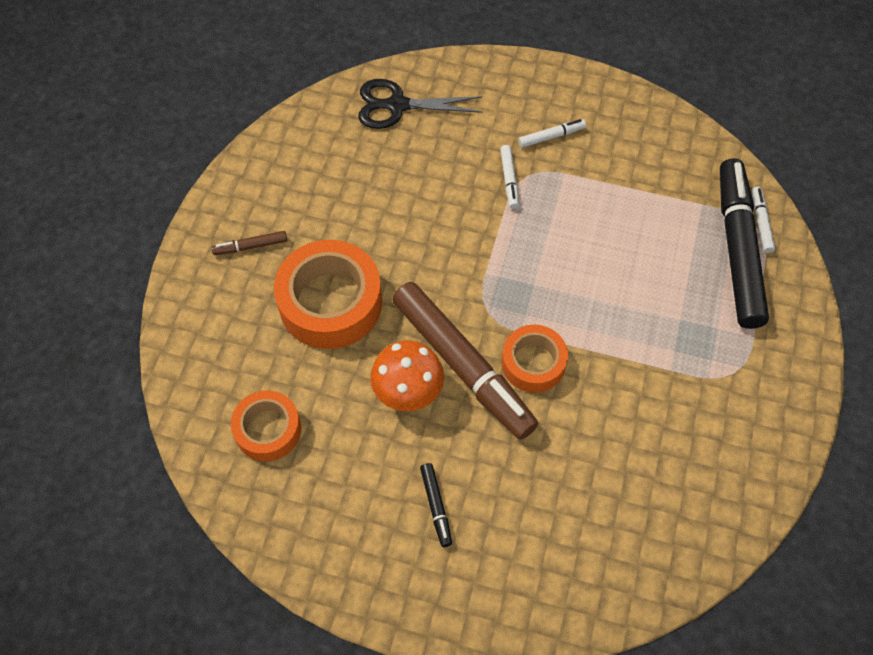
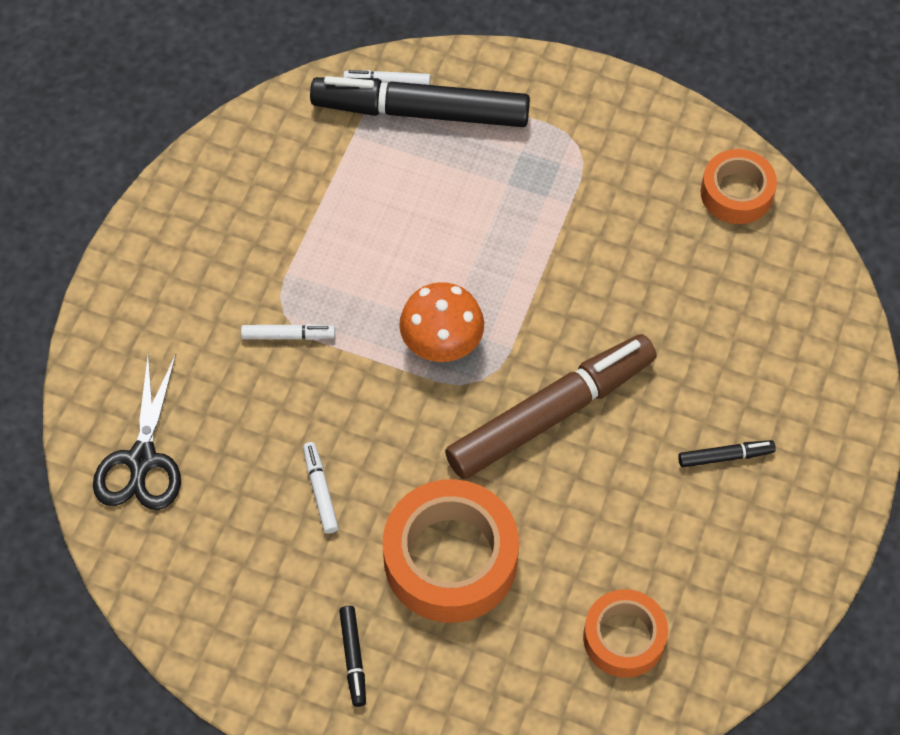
camera: 85 degrees left, 0 degrees up
(251, 246) = (353, 657): brown marker -> black marker
(408, 391) = (581, 476): orange mushroom -> orange mushroom (442, 344)
(533, 363) = (553, 339): orange tape -> orange tape (736, 193)
(551, 136) = (227, 280): white marker -> white marker (320, 491)

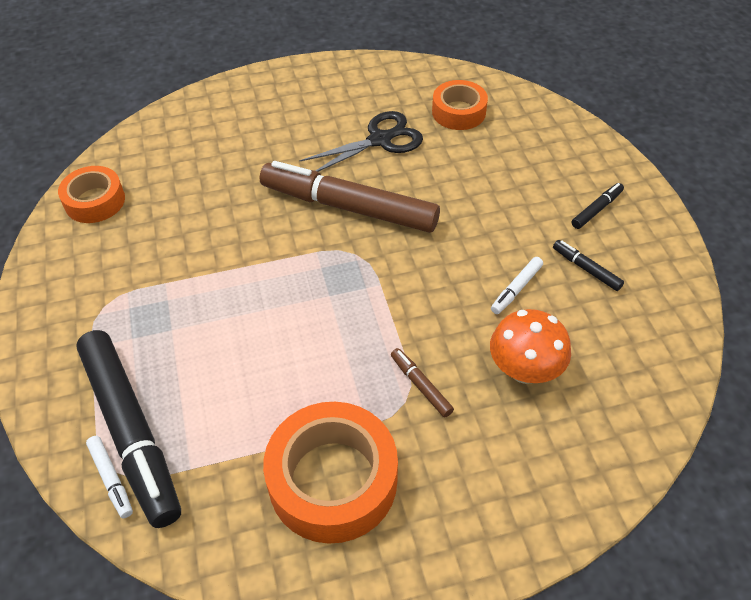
camera: 125 degrees left, 10 degrees down
(142, 461) = (607, 409): black scissors -> black scissors (381, 139)
(288, 335) = (421, 386): white marker -> brown marker
(442, 344) = (346, 289): orange mushroom -> orange mushroom (524, 370)
(450, 559) = (491, 201): orange tape -> orange tape (333, 480)
(725, 456) = (308, 123): black marker -> black marker (586, 269)

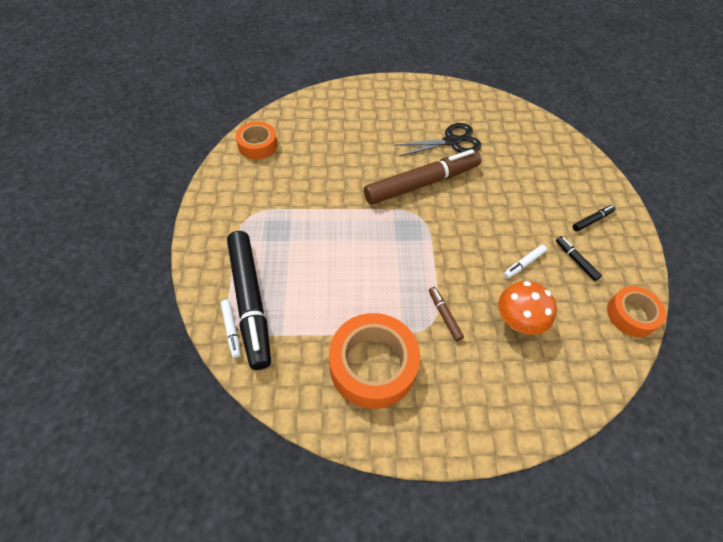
camera: 10 degrees right, 5 degrees up
(349, 207) = (421, 183): brown marker -> brown marker turned 120 degrees clockwise
(458, 112) = (509, 133): orange tape -> orange tape (631, 315)

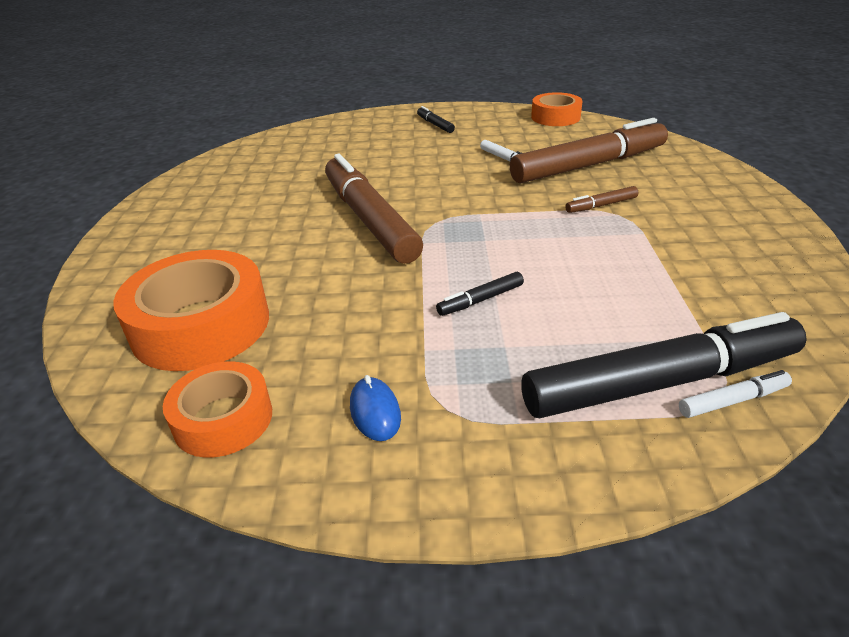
camera: 85 degrees left, 20 degrees down
(252, 191) = (375, 412): none -> blue mouse
(372, 365) = (705, 253): orange tape -> orange tape (201, 325)
(452, 141) = (283, 196): black scissors -> none
(517, 321) = (588, 165): orange mushroom -> brown marker
(576, 260) = (494, 135): black marker -> black marker (481, 300)

